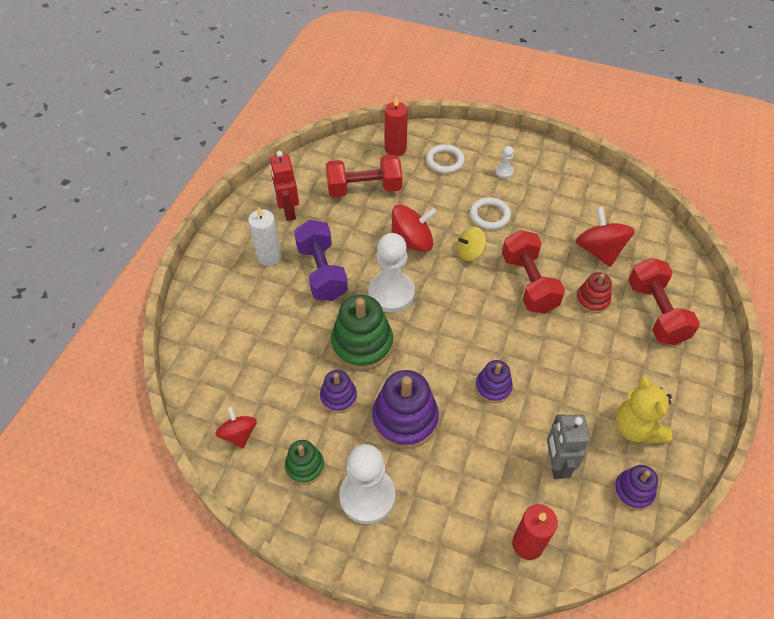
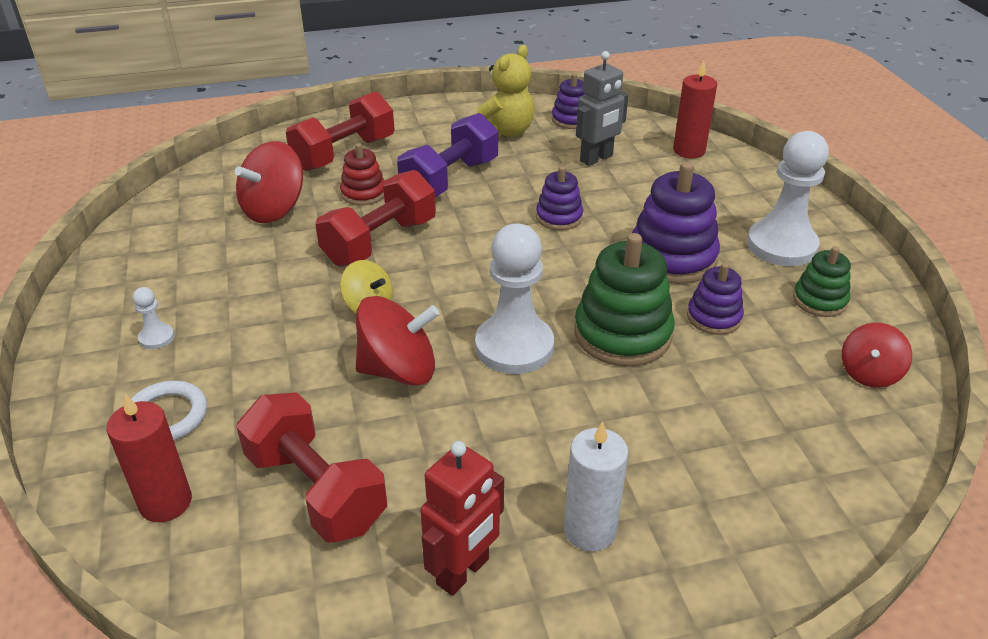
camera: 125 degrees left, 15 degrees down
(322, 272) = (552, 440): purple dumbbell -> purple dumbbell (450, 180)
(412, 242) = (398, 370): red spinning top -> red spinning top turned 135 degrees clockwise
(489, 215) = (275, 316): white ring -> none

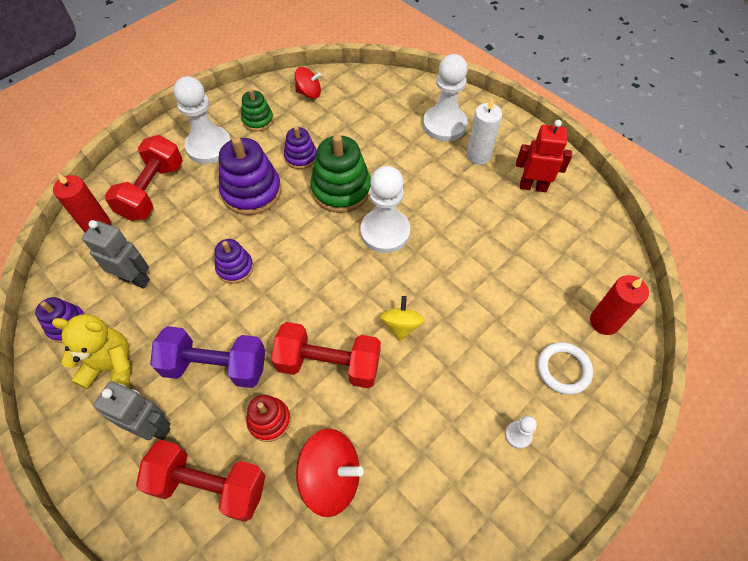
camera: 120 degrees left, 20 degrees up
(316, 490) = (543, 263): red dumbbell -> red dumbbell (152, 191)
(398, 370) = (442, 276): red spinning top -> none
(424, 140) = (153, 427): none -> grey robot
(699, 519) = (444, 125): none -> white pawn

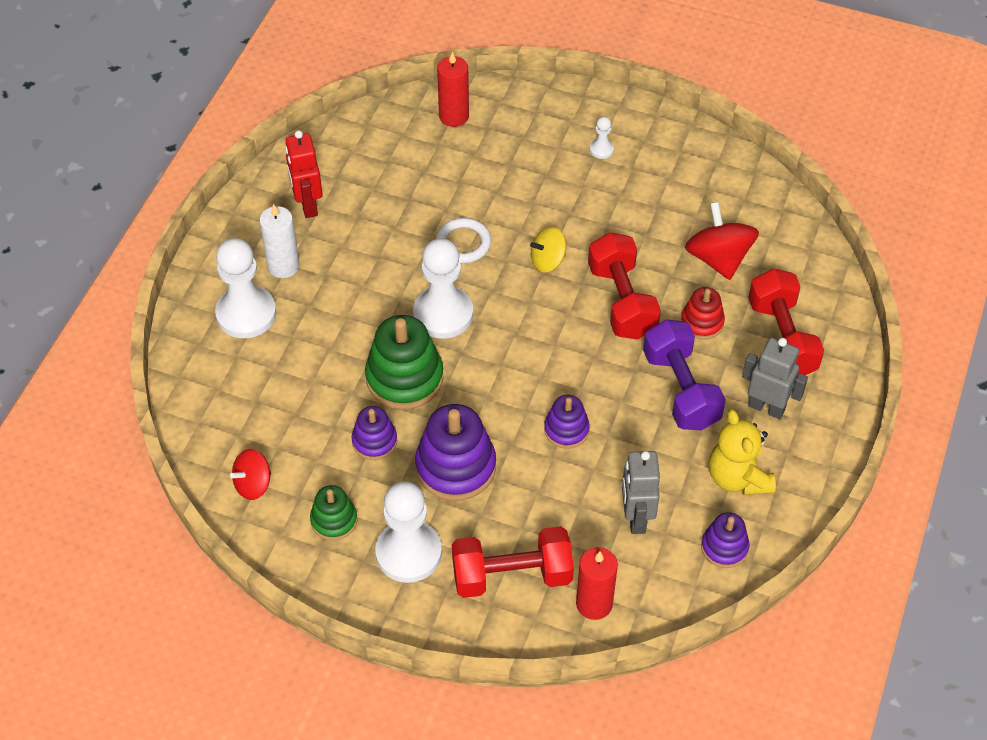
camera: 115 degrees left, 5 degrees down
(153, 427) = (766, 407): grey robot -> grey robot turned 120 degrees clockwise
(309, 93) = (253, 484): red spinning top -> red spinning top turned 105 degrees counterclockwise
(563, 369) = (521, 134): white ring -> white ring (463, 243)

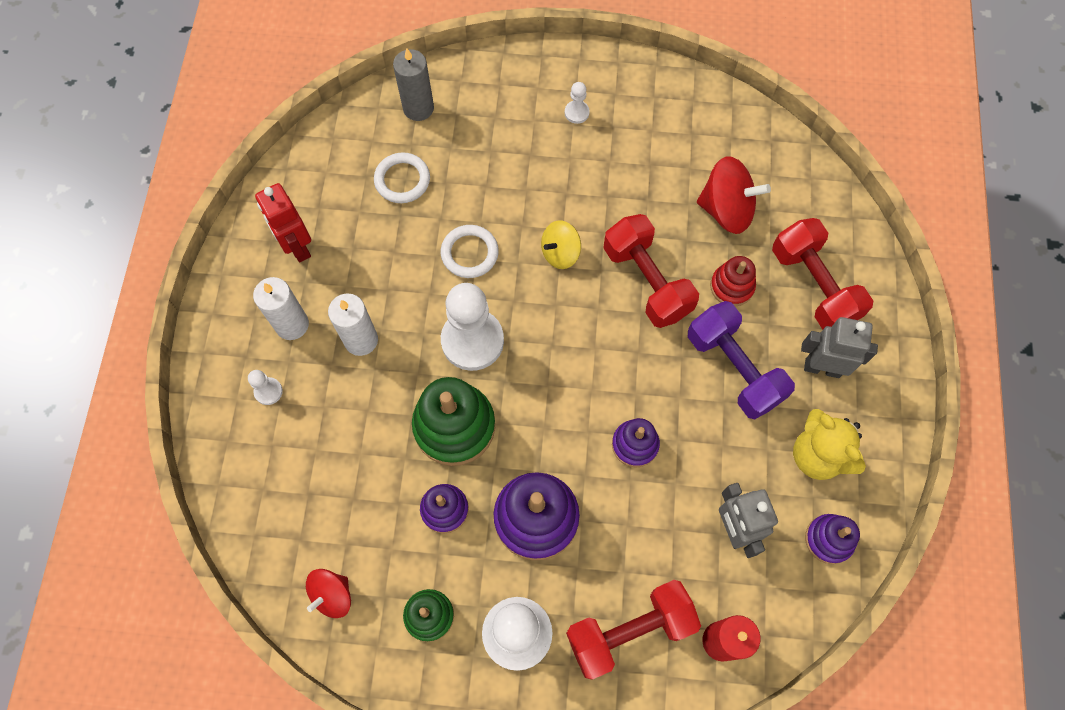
camera: 15 degrees left, 15 degrees up
(246, 314) = (268, 391): white pawn -> white pawn, size x0.44
(341, 291) = (361, 340): none -> white candle
(420, 171) = (402, 180): none -> white ring
(454, 116) = (418, 108): red candle -> grey candle
(718, 258) = (726, 210): red spinning top -> red spinning top turned 135 degrees clockwise

